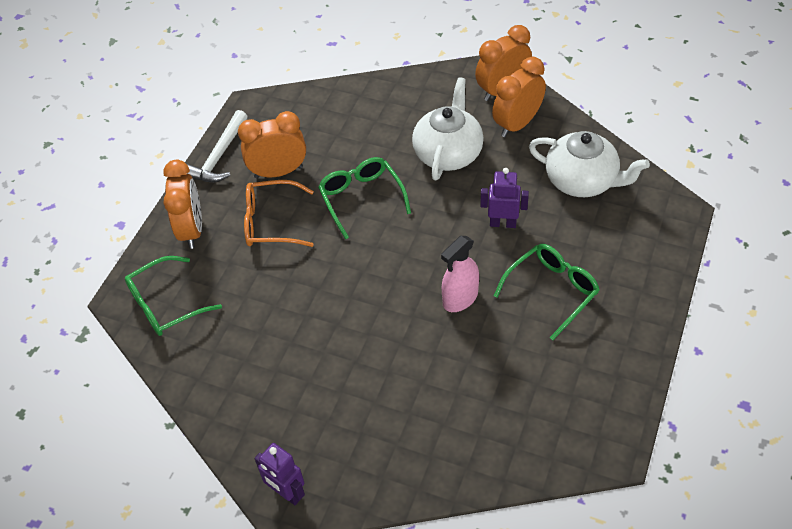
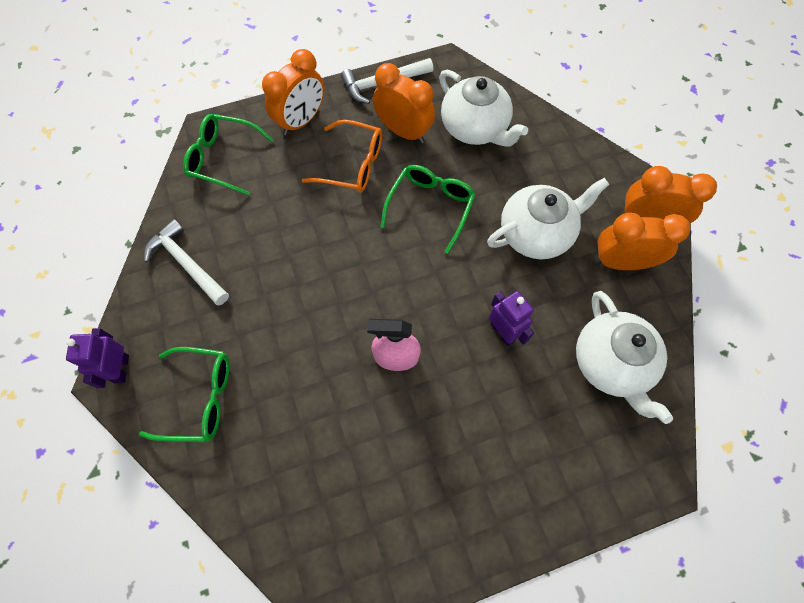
camera: 45 degrees right, 15 degrees up
(238, 389) = (187, 264): none -> white hammer
(271, 222) = (352, 165): orange glasses -> orange glasses turned 150 degrees clockwise
(325, 128) = (475, 128): none -> white teapot
(552, 291) = (466, 427): green glasses -> green glasses (199, 398)

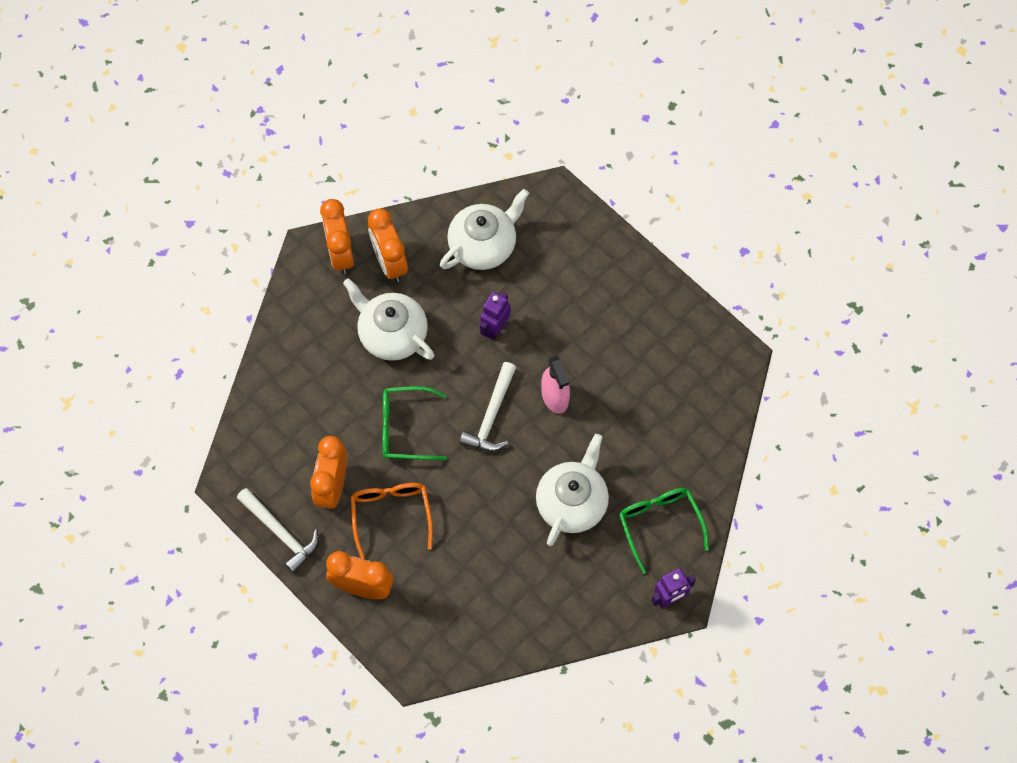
camera: 115 degrees left, 0 degrees up
(187, 264) = (558, 603): white hammer -> white hammer (491, 415)
(223, 159) = (439, 636): green glasses -> none
(475, 128) = (299, 425): white teapot -> white teapot (572, 502)

